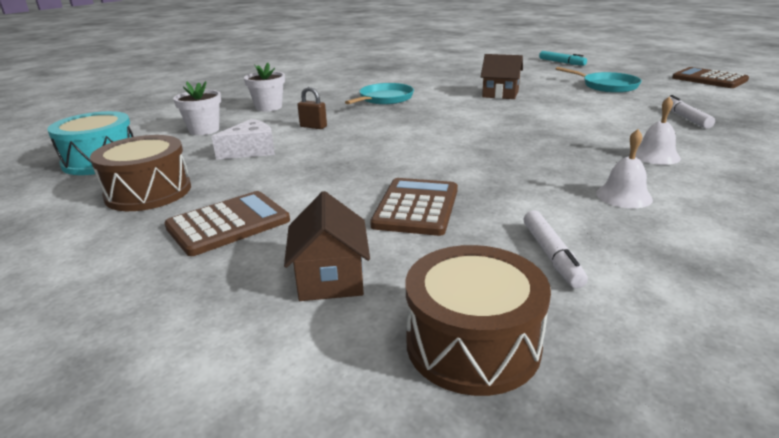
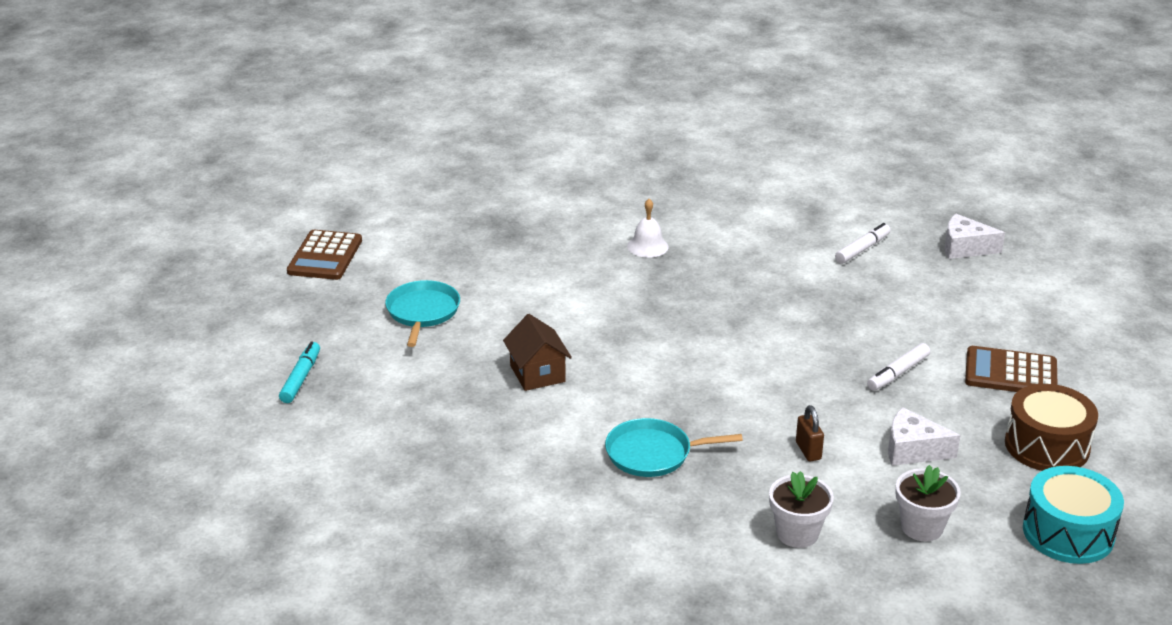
camera: 130 degrees left, 5 degrees up
(330, 279) = (989, 303): brown house -> none
(416, 207) = (876, 311): brown calculator -> none
(472, 344) = (965, 248): brown drum -> white cheese
(624, 196) = (747, 244): white bell -> none
(685, 118) = (517, 249): white marker -> white marker (898, 373)

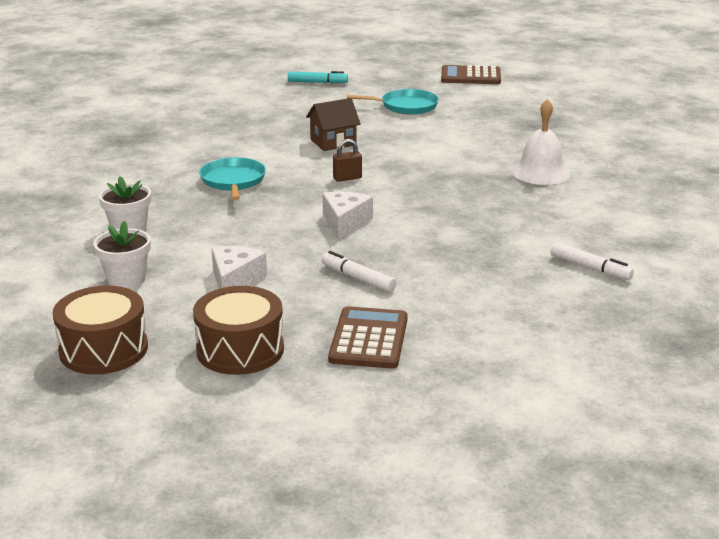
camera: 85 degrees right, 5 degrees down
(647, 246) = (541, 172): white bell -> white bell, size x1.51
(808, 451) = (235, 236): brown padlock -> brown padlock (347, 178)
(965, 248) = (628, 328): white cheese -> white cheese (345, 222)
(1068, 533) = (104, 349): turquoise drum -> brown drum

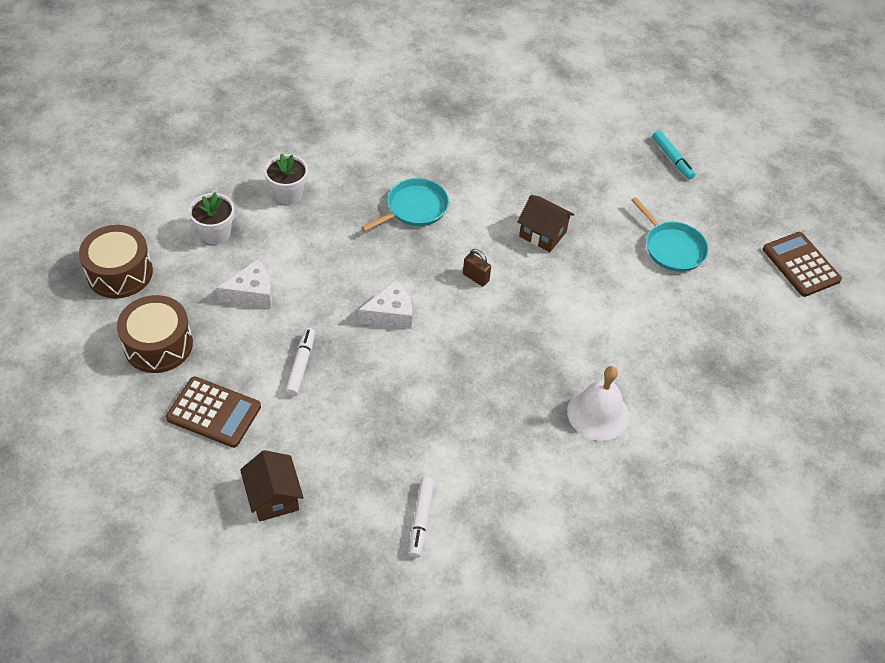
camera: 55 degrees right, 25 degrees up
(369, 339) = (214, 412): brown calculator -> brown calculator turned 45 degrees clockwise
(506, 332) = (273, 497): none -> brown house

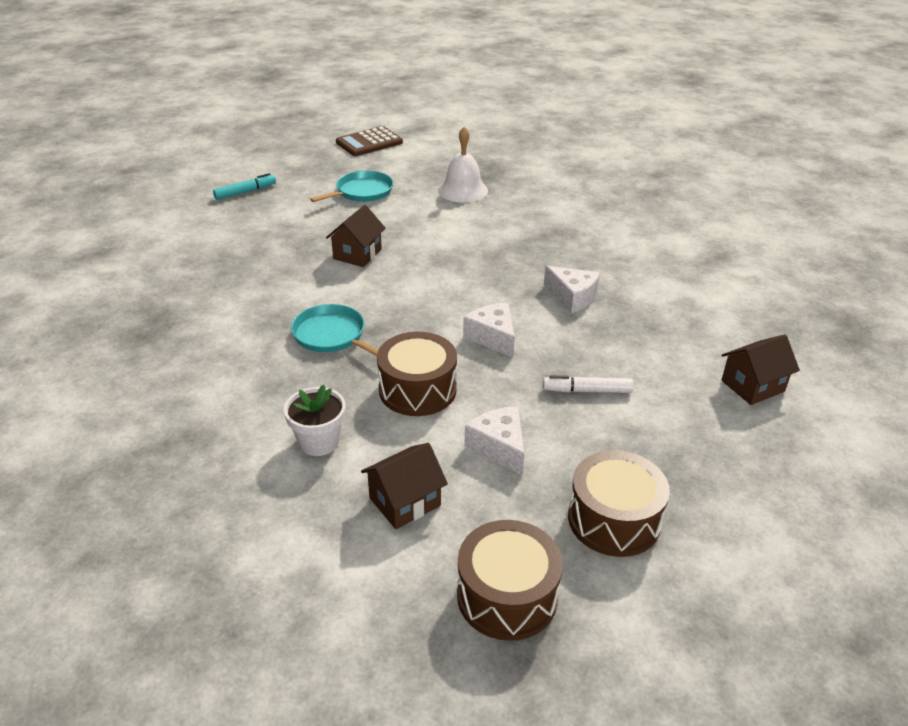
camera: 95 degrees left, 15 degrees down
(214, 412) = (683, 448): brown calculator -> none
(215, 233) = (405, 502): white flower pot -> brown house
(331, 254) = (417, 390): none -> brown drum
(421, 519) = (714, 298): white marker -> none
(444, 390) = (572, 297): none -> white cheese
(475, 277) = (426, 288): brown padlock -> none
(598, 413) = (557, 221): white bell -> white bell (463, 190)

